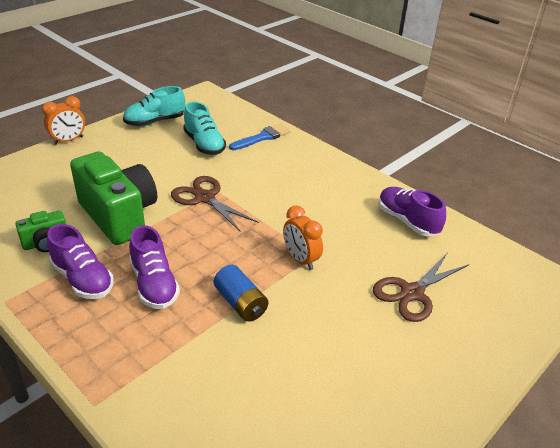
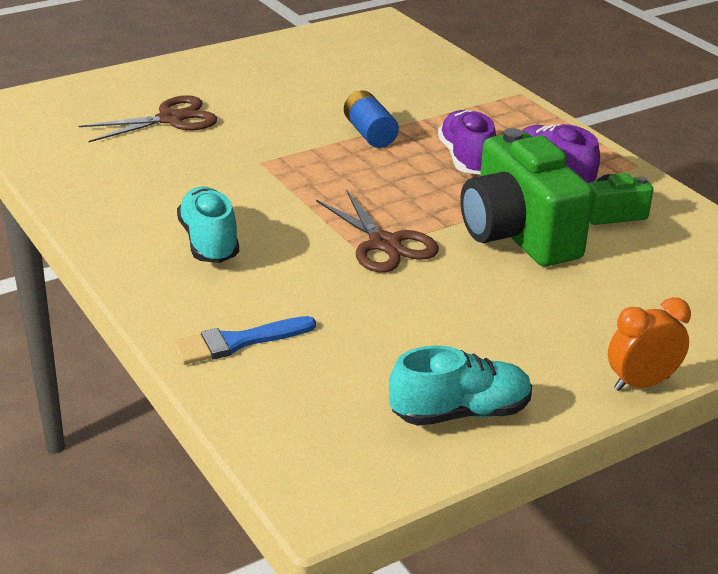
camera: 165 degrees left, 5 degrees down
(204, 144) = (362, 341): turquoise shoe -> turquoise shoe (209, 242)
(300, 259) = (279, 159): orange clock -> none
(407, 221) = (100, 180): purple shoe -> none

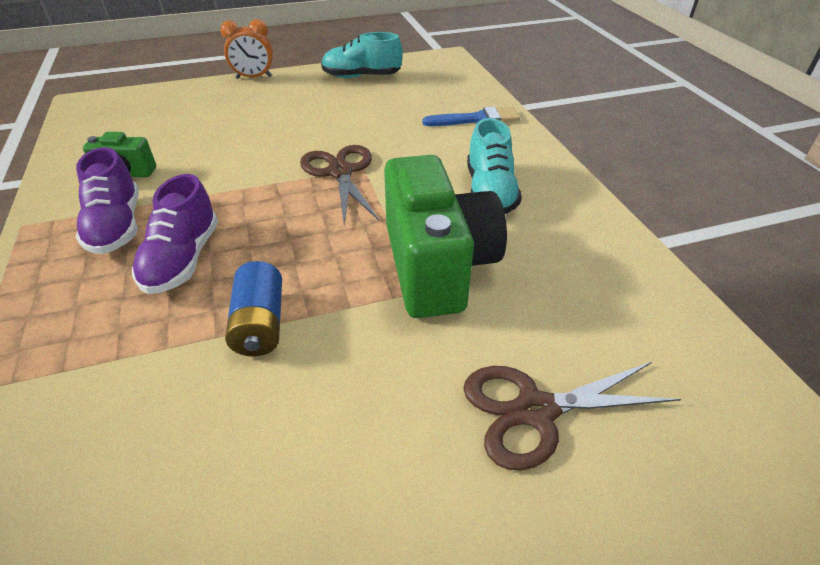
camera: 165 degrees left, 10 degrees up
(518, 235) = (225, 166): green camera -> green camera (437, 266)

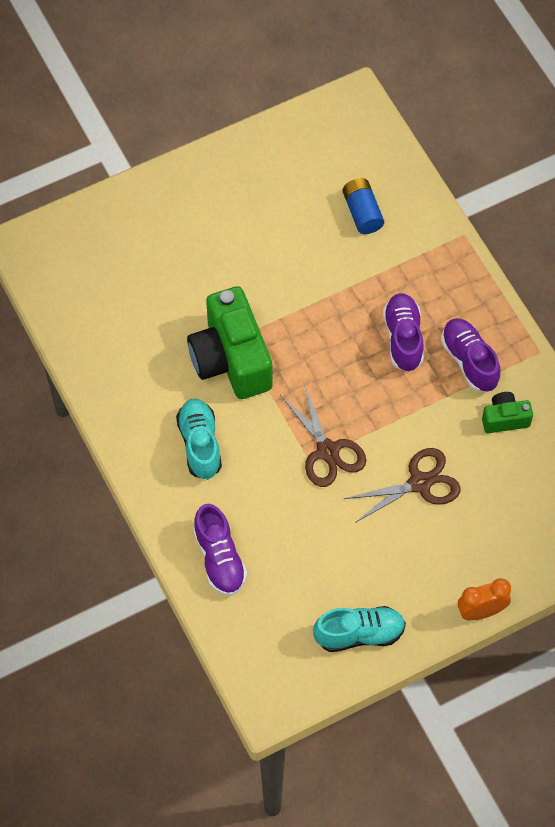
camera: 170 degrees right, 20 degrees up
(260, 324) = (329, 297): blue battery -> blue battery (362, 212)
(476, 119) = (219, 559): blue brush -> purple shoe
(535, 410) = (167, 270): brown scissors -> brown scissors (420, 483)

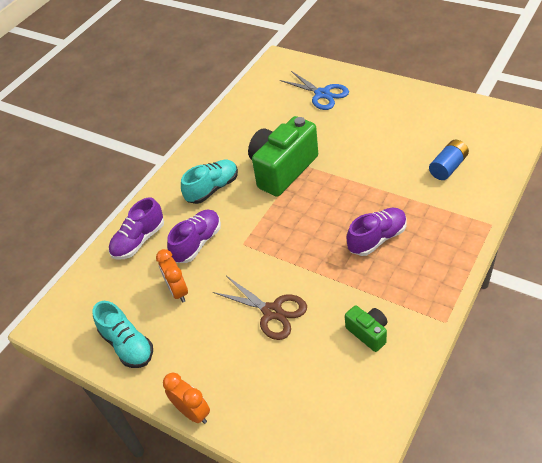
camera: 65 degrees right, 15 degrees down
(138, 243) = (322, 94): none -> blue scissors
(325, 554) = (178, 291): none -> orange clock
(327, 451) = (256, 248): brown scissors -> none
(469, 361) = (395, 284): purple shoe -> purple shoe (197, 243)

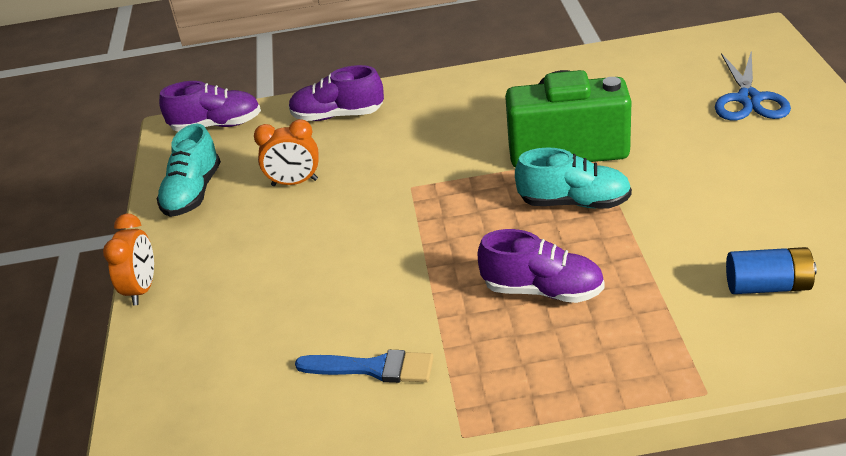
camera: 50 degrees right, 10 degrees down
(178, 291) = (294, 182): orange clock -> orange clock turned 120 degrees counterclockwise
(197, 243) = (376, 155): purple shoe -> purple shoe (216, 125)
(212, 189) = (470, 116): turquoise shoe -> turquoise shoe (574, 202)
(272, 312) = (330, 268): brown scissors -> none
(368, 333) = (373, 368): green camera -> blue brush

